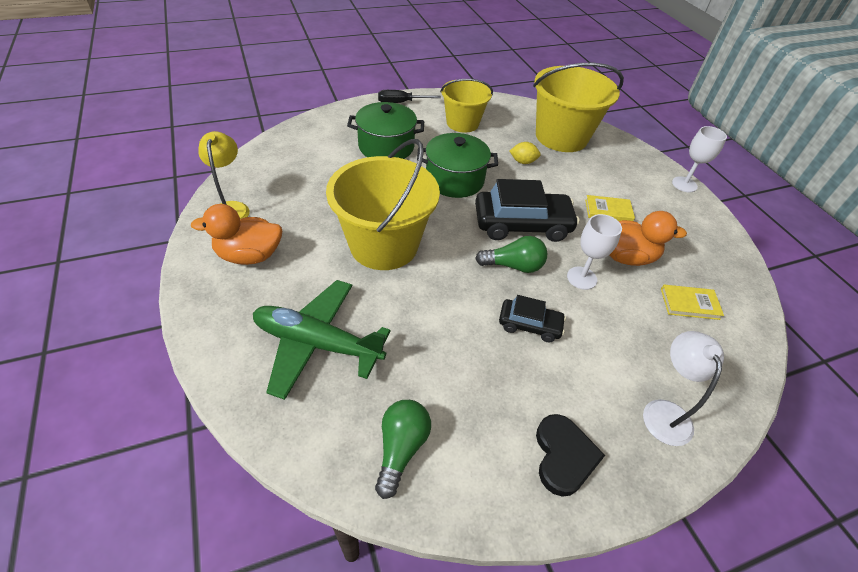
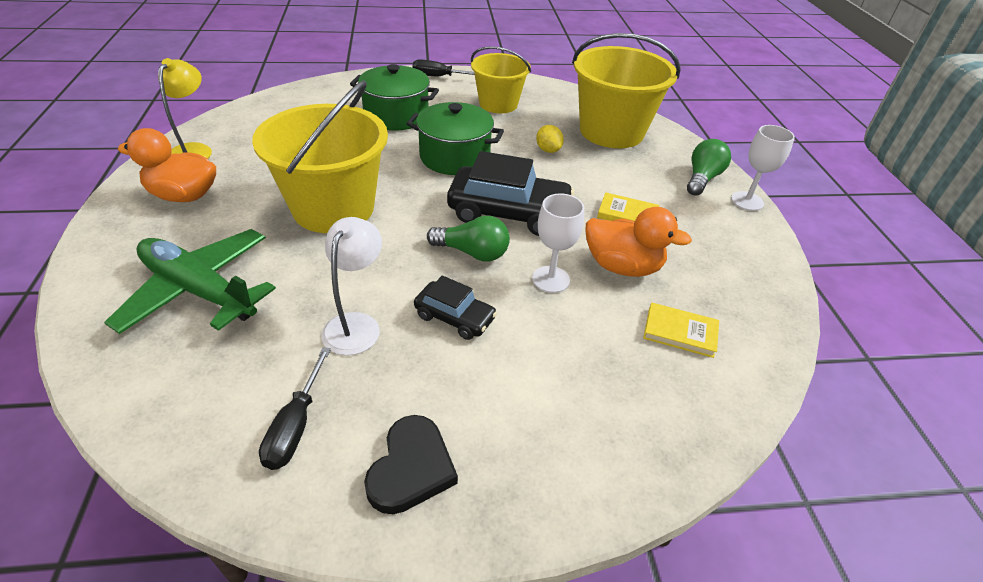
camera: 15 degrees right, 5 degrees down
(401, 449) = (221, 415): green light bulb -> green light bulb (702, 179)
(462, 444) = (295, 427): none -> black screwdriver
(523, 162) = (548, 150): yellow lemon -> yellow lemon turned 45 degrees clockwise
(664, 412) = (574, 447): white lamp -> white lamp (356, 324)

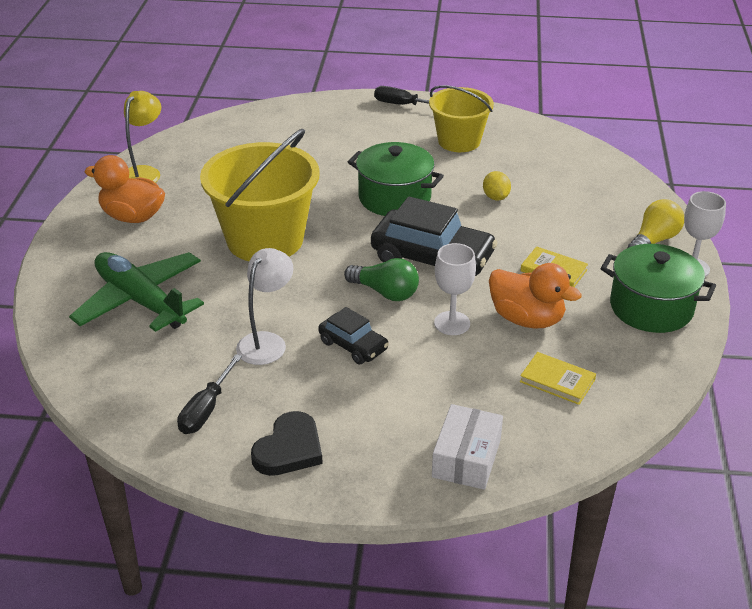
camera: 15 degrees right, 5 degrees down
(396, 115) = (345, 148): green pot -> green pot (651, 307)
(611, 131) = (575, 181): yellow bucket -> none
(624, 446) = (466, 458): none -> white box
(702, 179) = (654, 240): green light bulb -> yellow light bulb

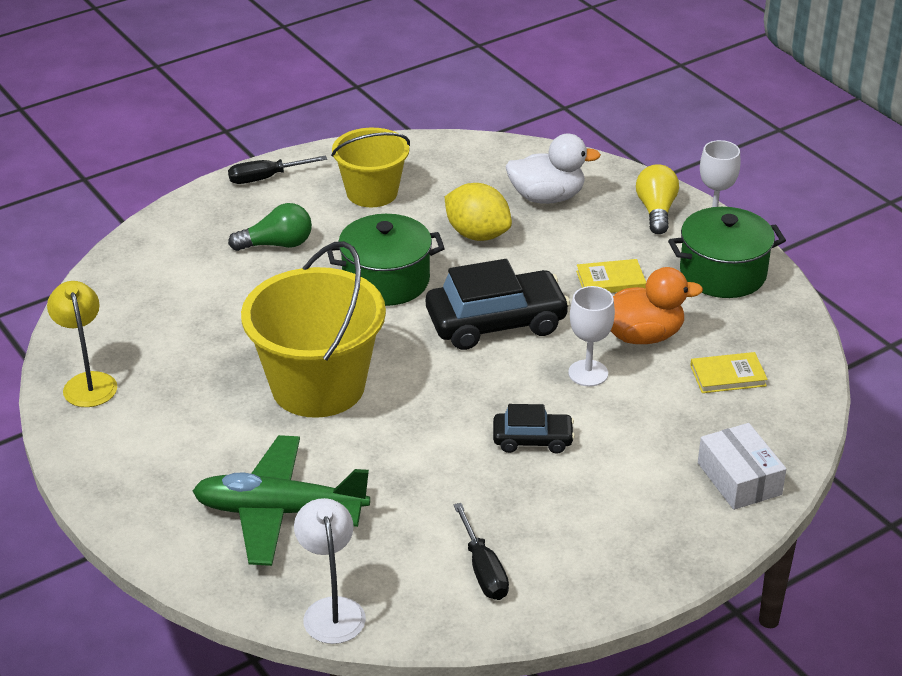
camera: 40 degrees left, 0 degrees up
(132, 217) = (145, 435): orange duck -> none
(267, 342) = (453, 480): white lamp -> white lamp (332, 610)
(289, 449) = (597, 558): black heart -> none
(385, 292) = (496, 376): green light bulb -> green light bulb (277, 244)
(495, 197) = (477, 234): yellow lemon -> yellow lemon, size x1.76
(579, 195) = (547, 197): none -> white duck

